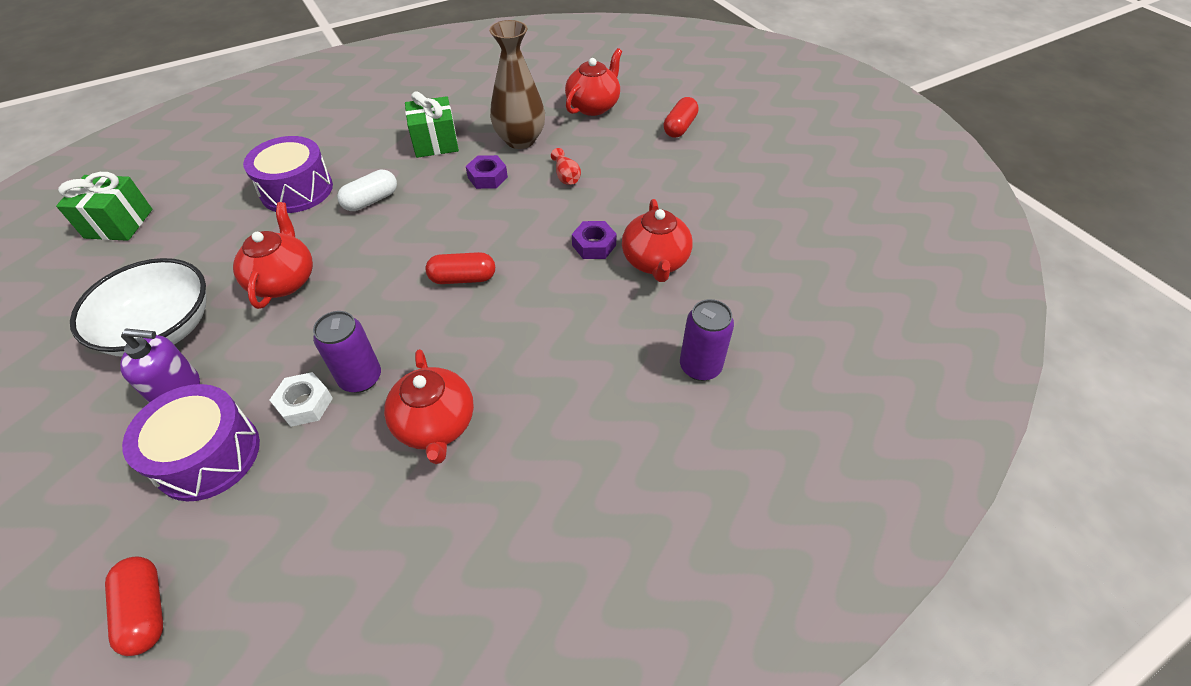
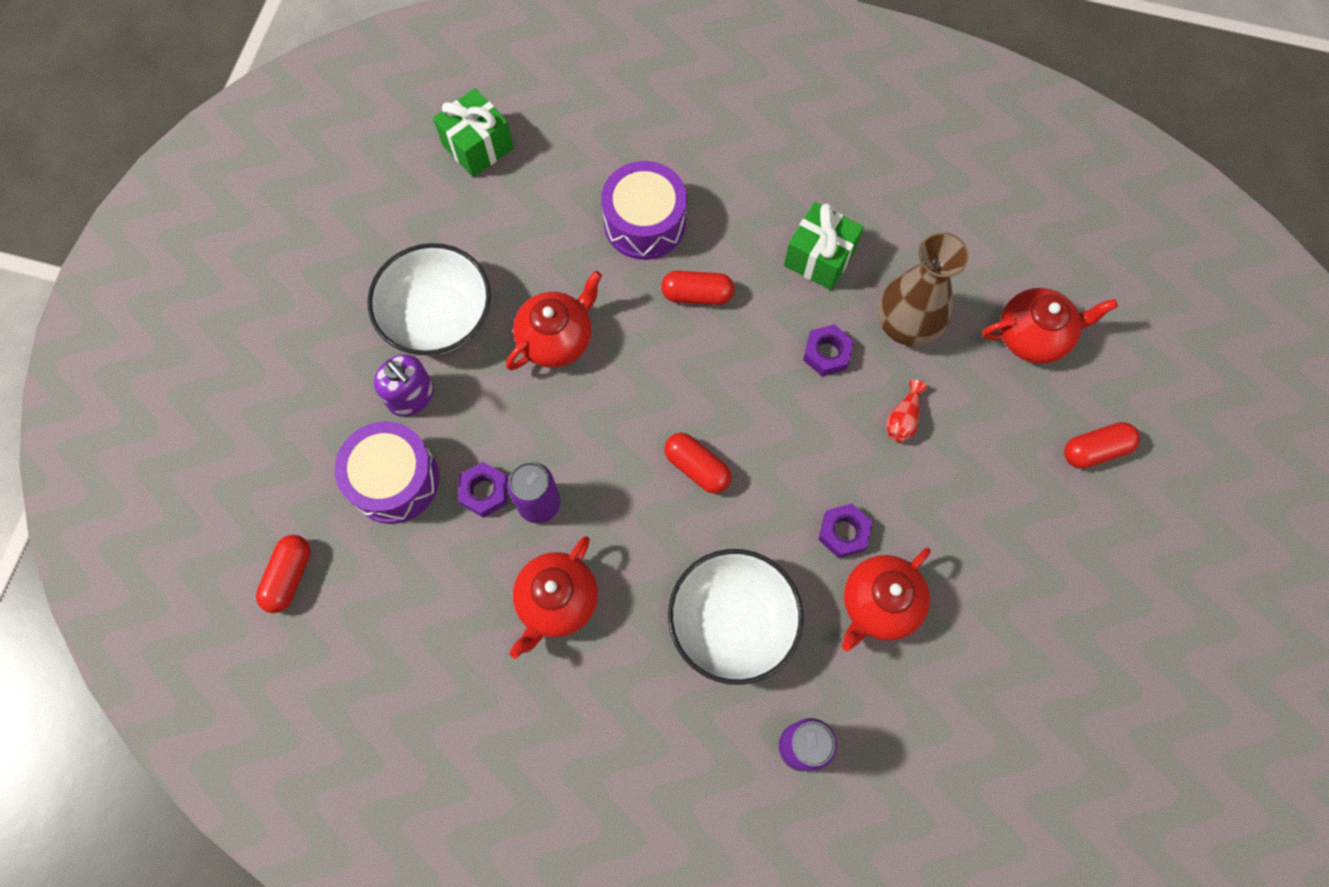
camera: 45 degrees right, 20 degrees up
(305, 404) = (484, 492): white nut -> purple nut
(371, 200) = (697, 294): white capsule -> red capsule
(578, 338) = (732, 622): none -> white bowl

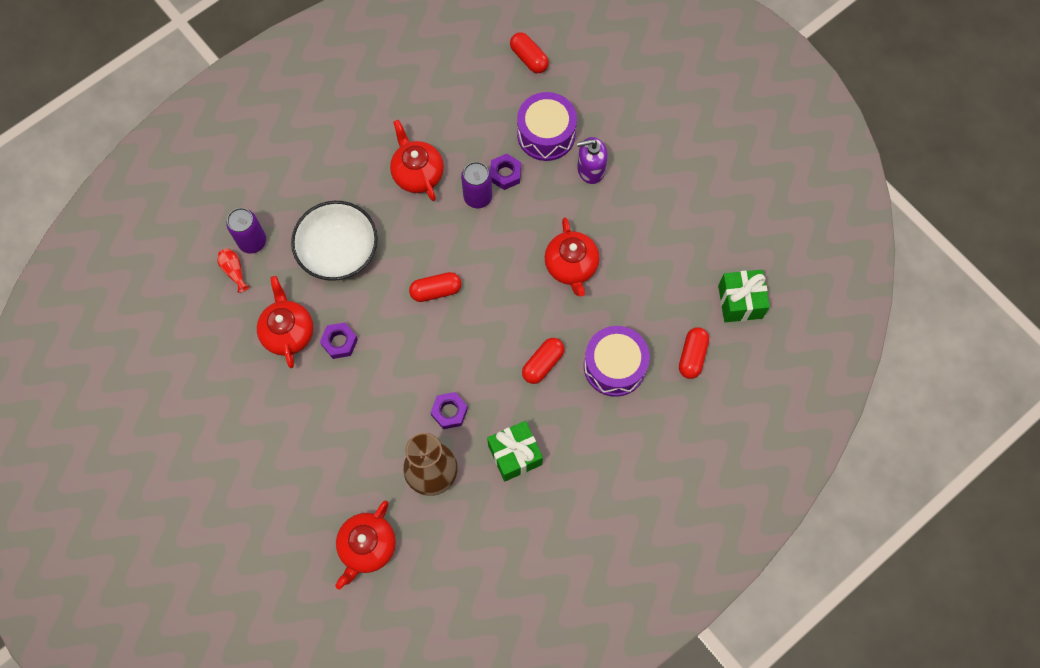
camera: 125 degrees right, 0 degrees up
(438, 316) = (632, 211): white bowl -> none
(903, 418) = (377, 425): red vase -> red vase (234, 271)
(1095, 450) = (273, 523): red capsule -> red capsule (692, 356)

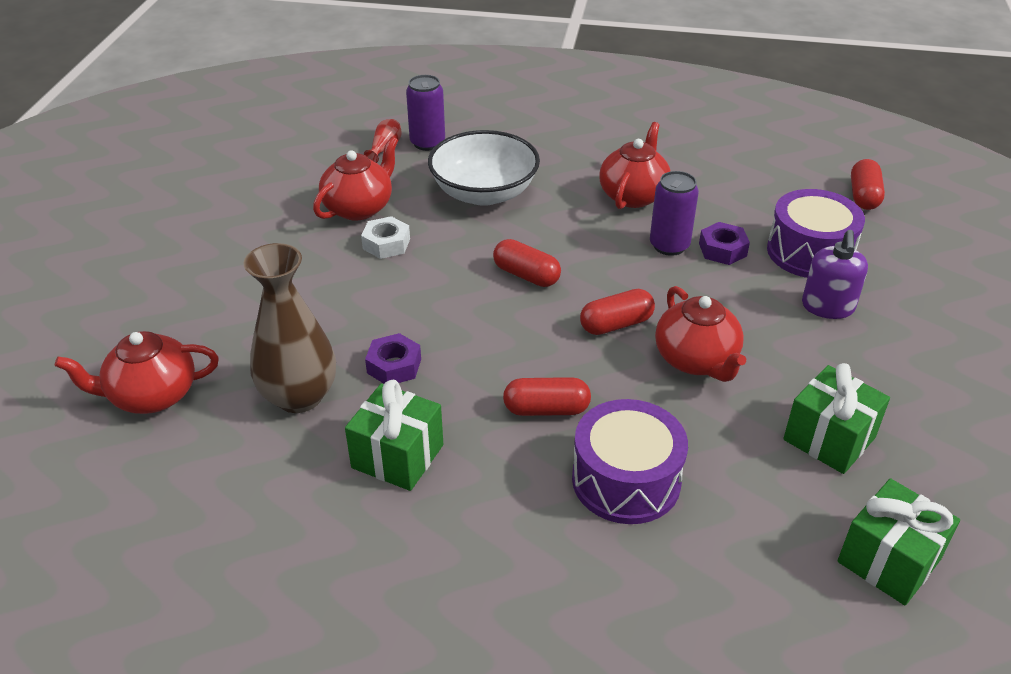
camera: 50 degrees right, 30 degrees down
(339, 342) = (386, 244): purple nut -> white nut
(571, 266) = (696, 360): red teapot -> red teapot turned 60 degrees counterclockwise
(590, 169) = (827, 307): purple soap dispenser -> purple soap dispenser turned 120 degrees counterclockwise
(665, 258) = (829, 438): none -> green gift
(692, 356) = (743, 557): red capsule -> red capsule (616, 324)

